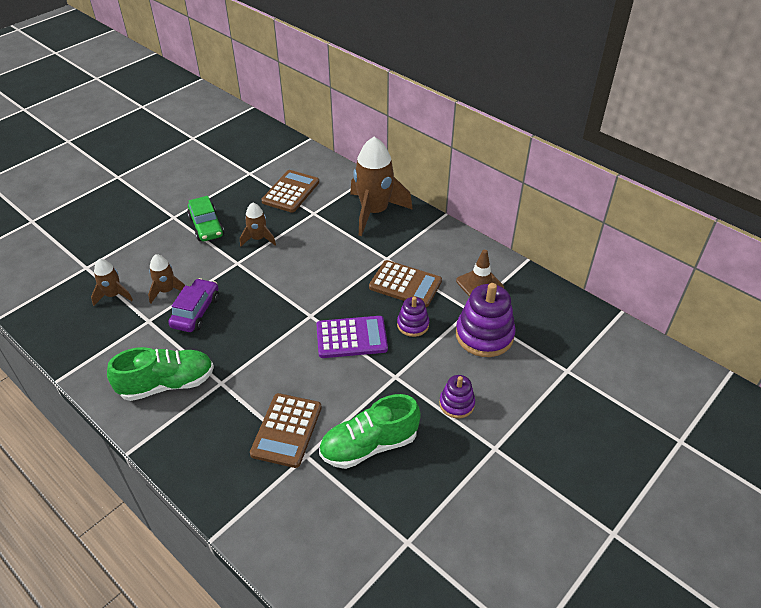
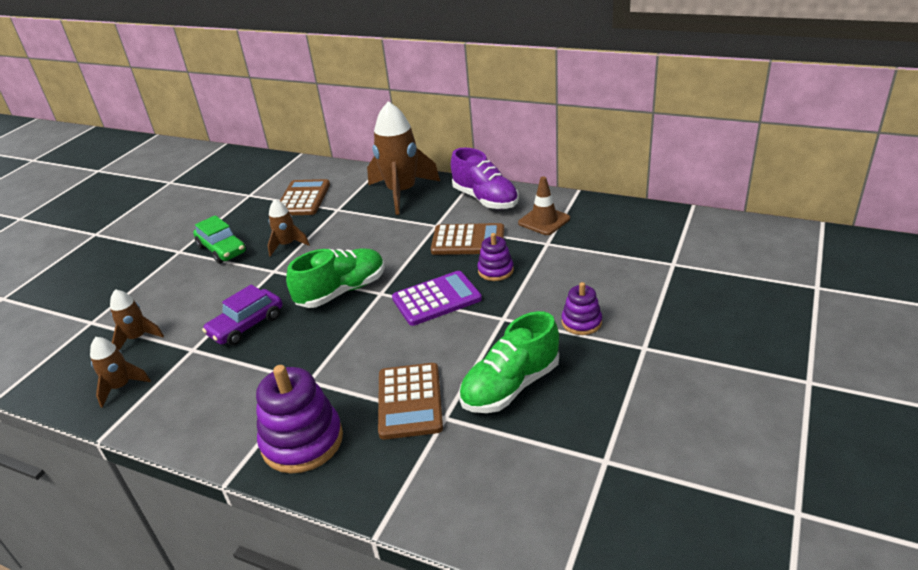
camera: 15 degrees left, 10 degrees down
(167, 291) = (202, 316): brown rocket -> brown rocket (121, 387)
(167, 384) = (244, 401): green shoe -> green shoe (342, 291)
(196, 312) = (246, 325): purple car -> purple car turned 135 degrees counterclockwise
(441, 243) = (485, 199): none -> purple shoe
(484, 335) = (574, 259): purple stacking toy -> purple stacking toy (302, 441)

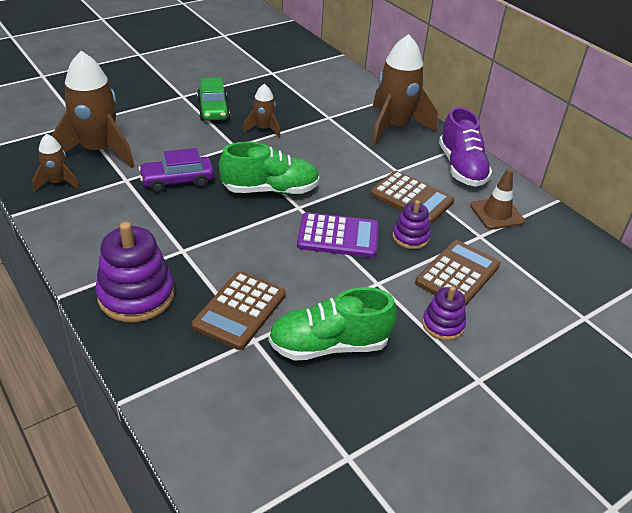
camera: 25 degrees right, 5 degrees up
(137, 338) = (98, 151): brown rocket -> brown rocket, size x1.98
(303, 199) = (309, 95): brown calculator -> brown calculator (457, 274)

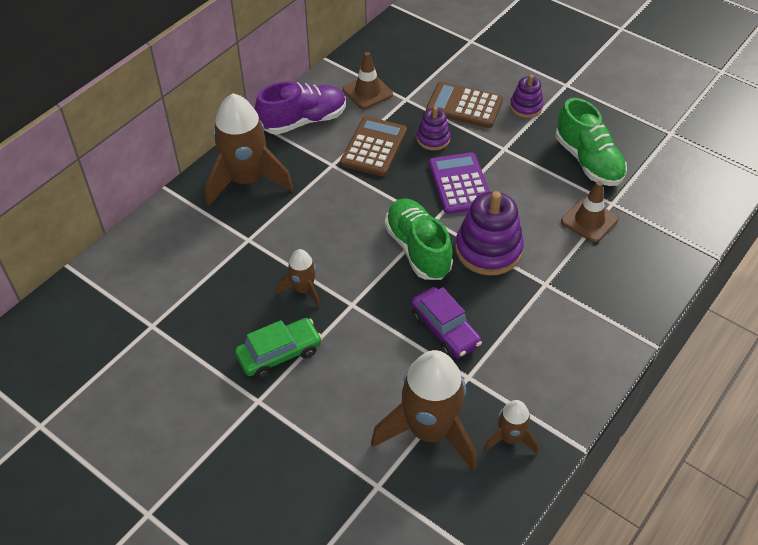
camera: 105 degrees left, 10 degrees up
(136, 295) = (619, 292): purple stacking toy -> purple stacking toy (488, 250)
(240, 310) = (589, 220): brown calculator -> brown traffic cone

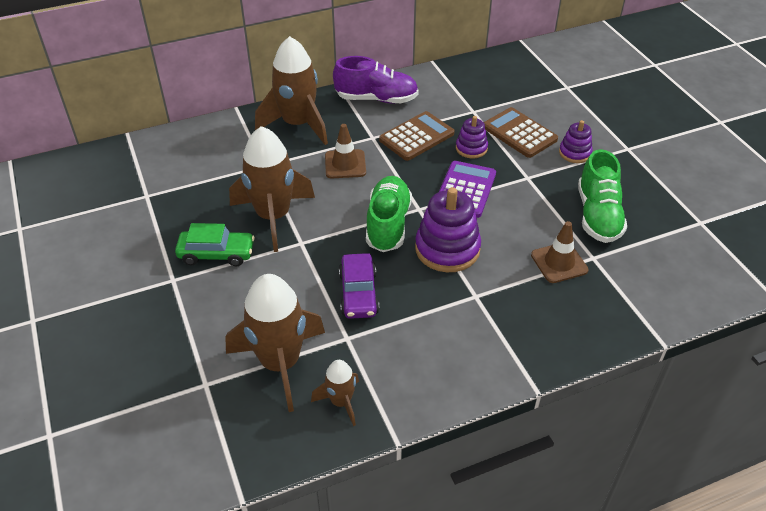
camera: 30 degrees right, 5 degrees down
(303, 290) = (273, 216): brown rocket -> brown rocket, size x1.98
(367, 92) = (445, 96): brown traffic cone -> brown traffic cone (345, 164)

